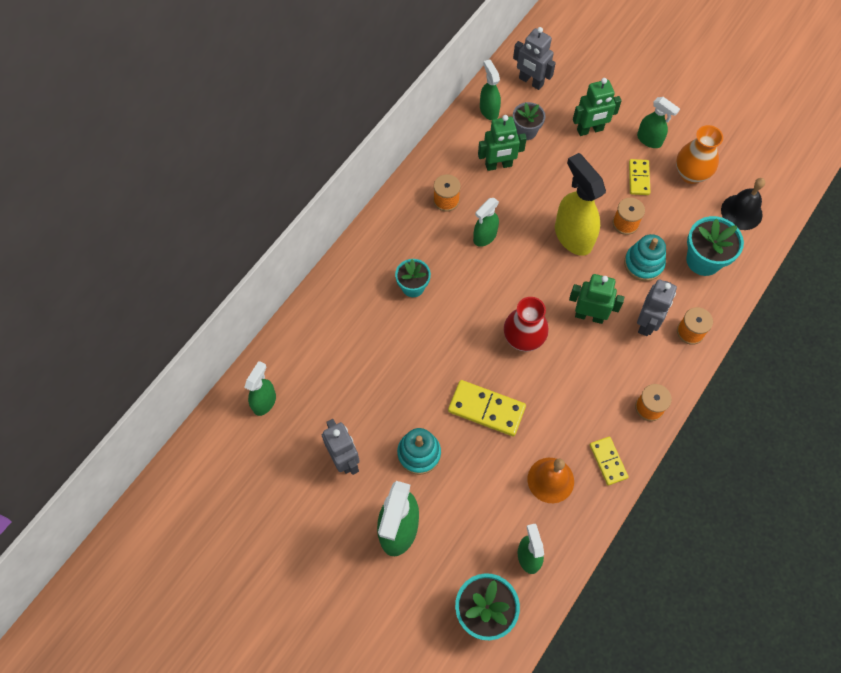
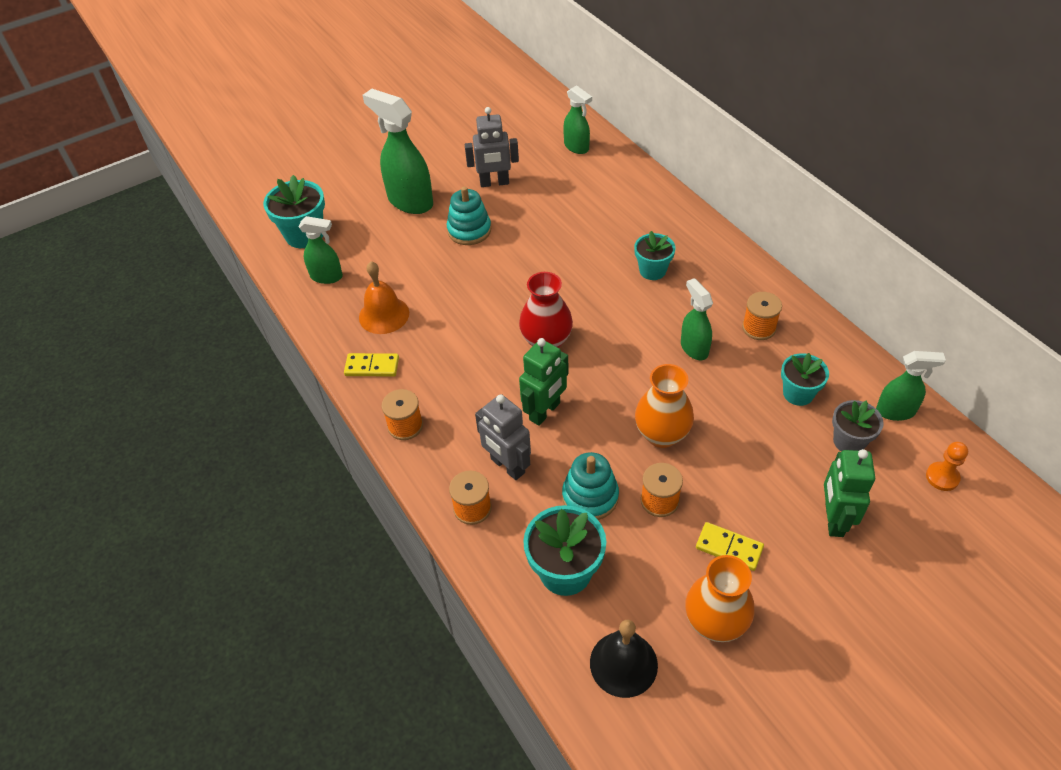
camera: 115 degrees right, 15 degrees down
(486, 409) = (484, 289): yellow domino -> none
(498, 165) = (798, 393): green robot -> turquoise flower pot
(531, 81) = (942, 477): grey robot -> orange pawn
(573, 236) = (662, 434): yellow spray bottle -> orange vase
(649, 140) = (795, 592): green spray bottle -> none

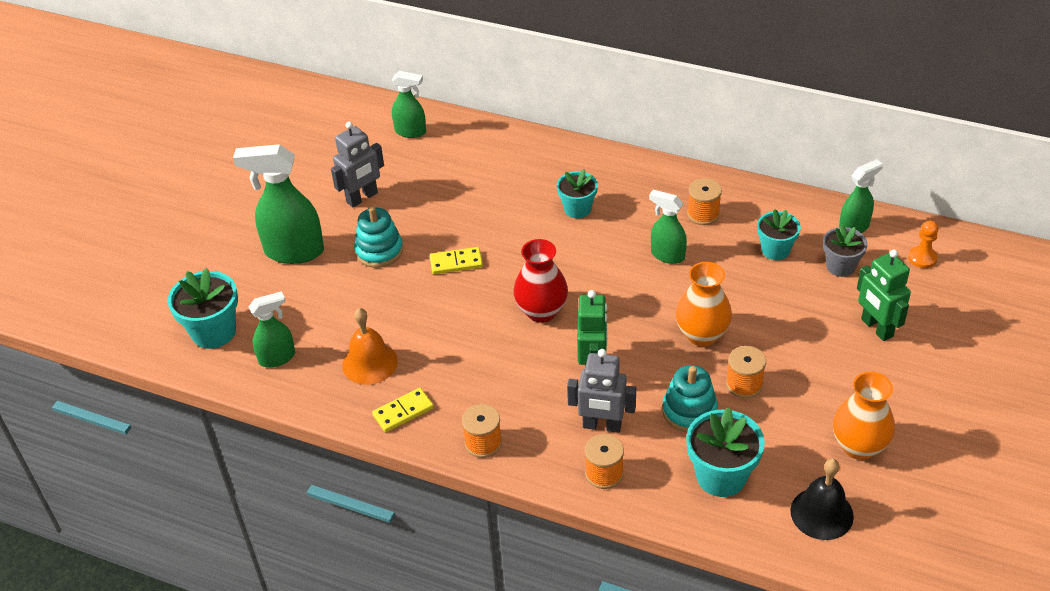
camera: 35 degrees left, 5 degrees down
(729, 547) = (823, 389): yellow domino -> yellow domino (456, 262)

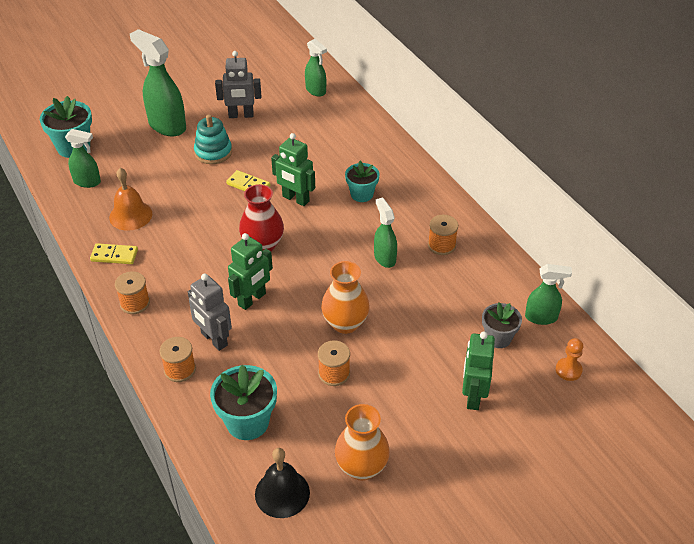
camera: 35 degrees right, 0 degrees up
(519, 249) = (295, 199): none -> green robot
(689, 411) = (278, 367): turquoise stacking toy -> none
(775, 250) = (464, 298): turquoise flower pot -> none

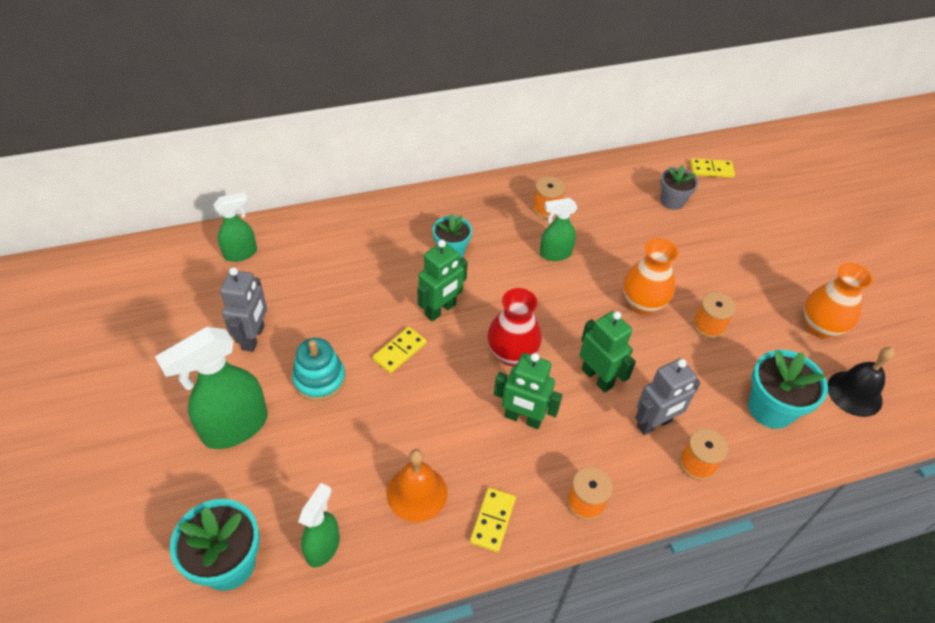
camera: 80 degrees left, 5 degrees up
(473, 396) = (738, 234): green robot -> green robot (523, 418)
(541, 317) = (650, 169): green spray bottle -> none
(568, 370) = (711, 170): orange pawn -> yellow domino

